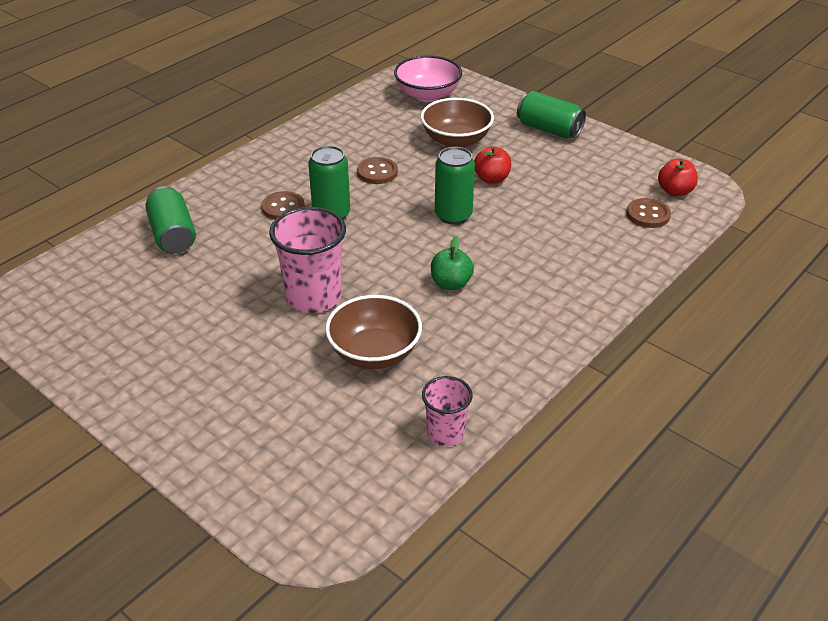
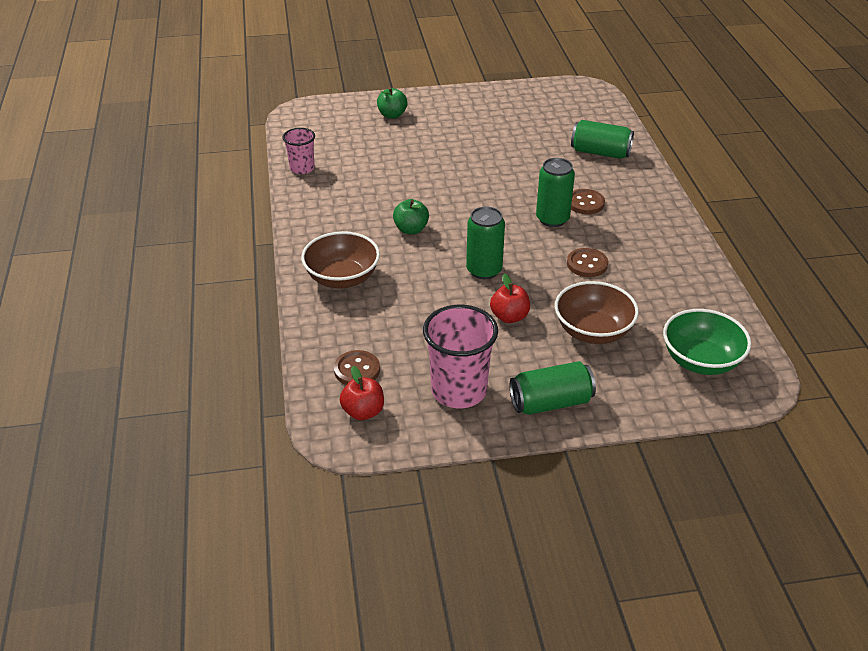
camera: 130 degrees right, 0 degrees up
(235, 434) = (392, 115): none -> green apple
(313, 297) = (468, 176): pink cup -> pink cup (459, 391)
(374, 353) = (390, 174): brown bowl -> brown bowl (342, 278)
(427, 95) = (701, 361): pink bowl -> green bowl

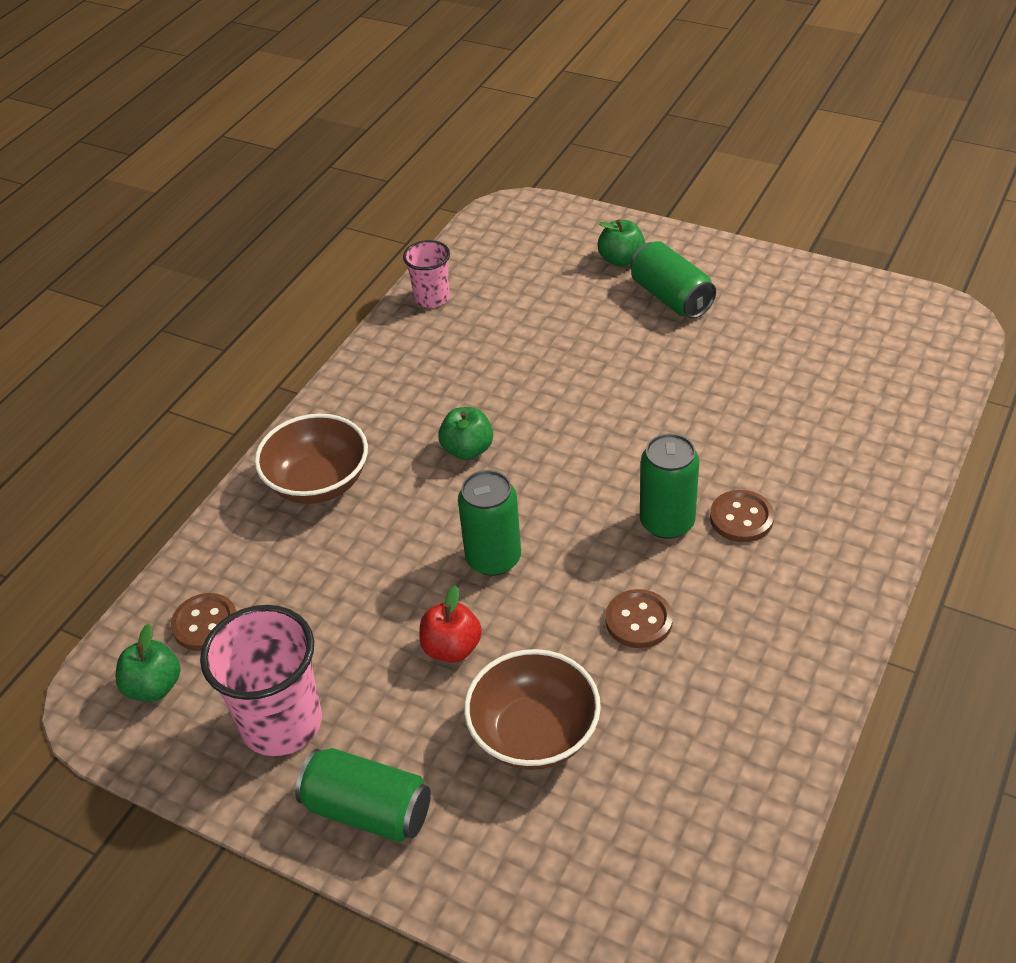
camera: 40 degrees right, 5 degrees up
(363, 412) = (154, 686): red apple -> green apple
(600, 152) = (854, 442): green can -> green can (671, 297)
(701, 361) = (633, 873): green bowl -> none

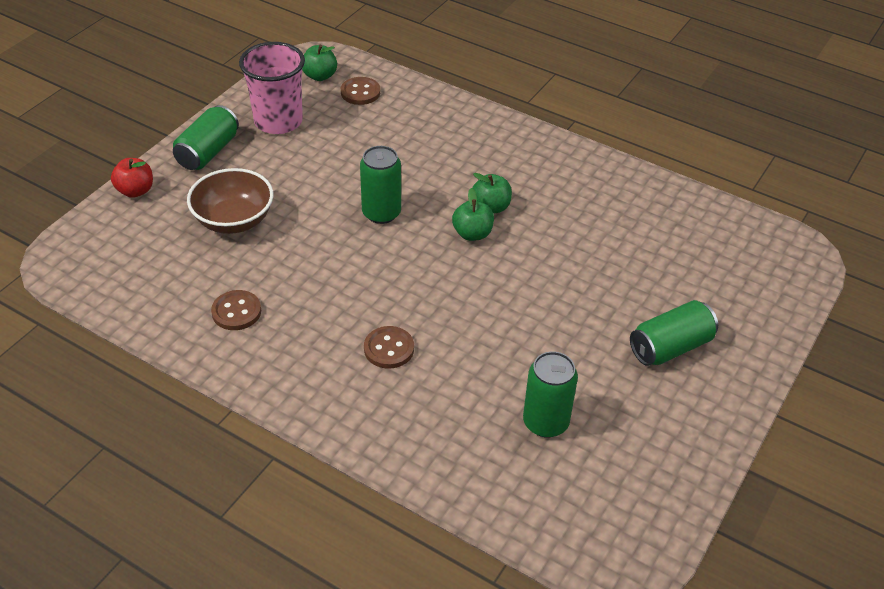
camera: 90 degrees right, 0 degrees up
(318, 483) = (470, 136): brown bowl -> none
(432, 298) = (673, 198): pink cup -> none
(452, 648) = (311, 189): red apple -> red apple (135, 191)
(621, 259) = (728, 320): green apple -> green apple (472, 234)
(638, 620) = (306, 278): brown button -> brown button (236, 312)
(667, 522) = (394, 305): green can -> green can (545, 422)

